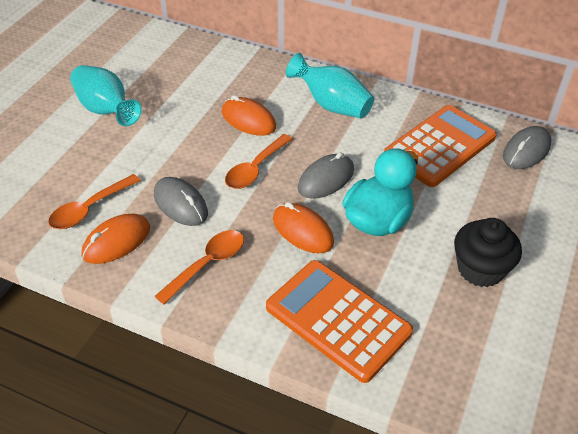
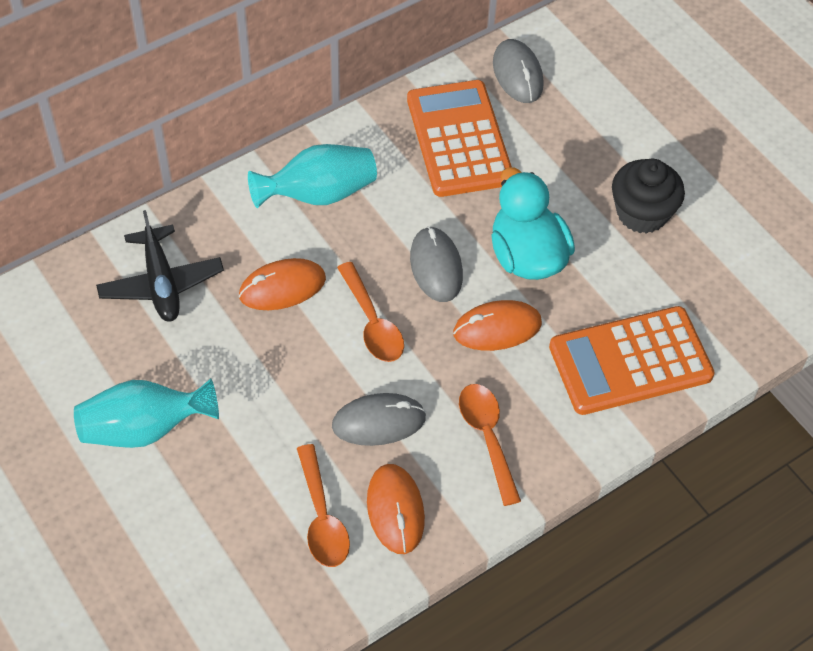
camera: 60 degrees left, 10 degrees up
(210, 74) = (161, 283): none -> black plane

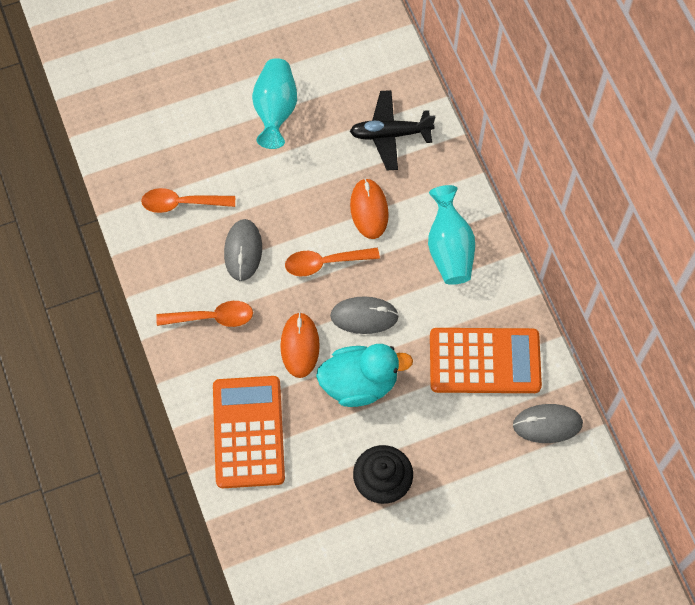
camera: 105 degrees right, 10 degrees up
(395, 510) = (174, 248): orange mouse -> none

